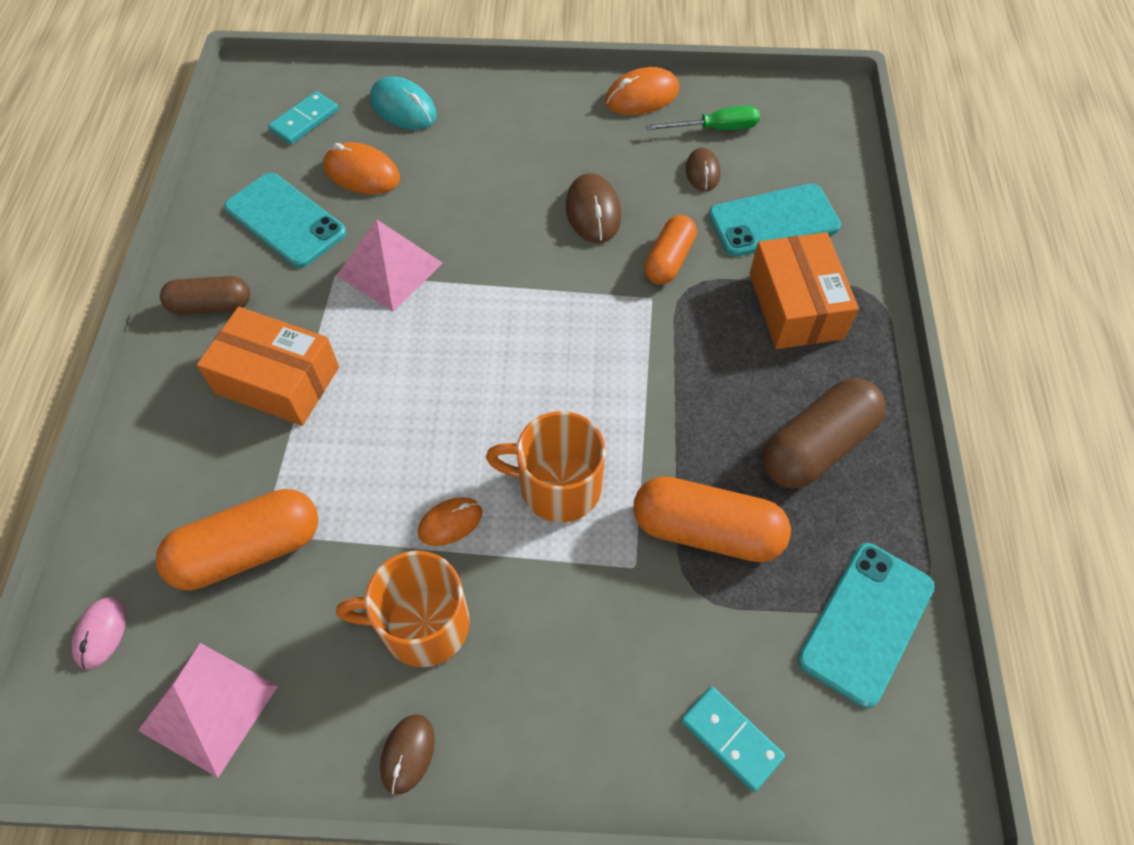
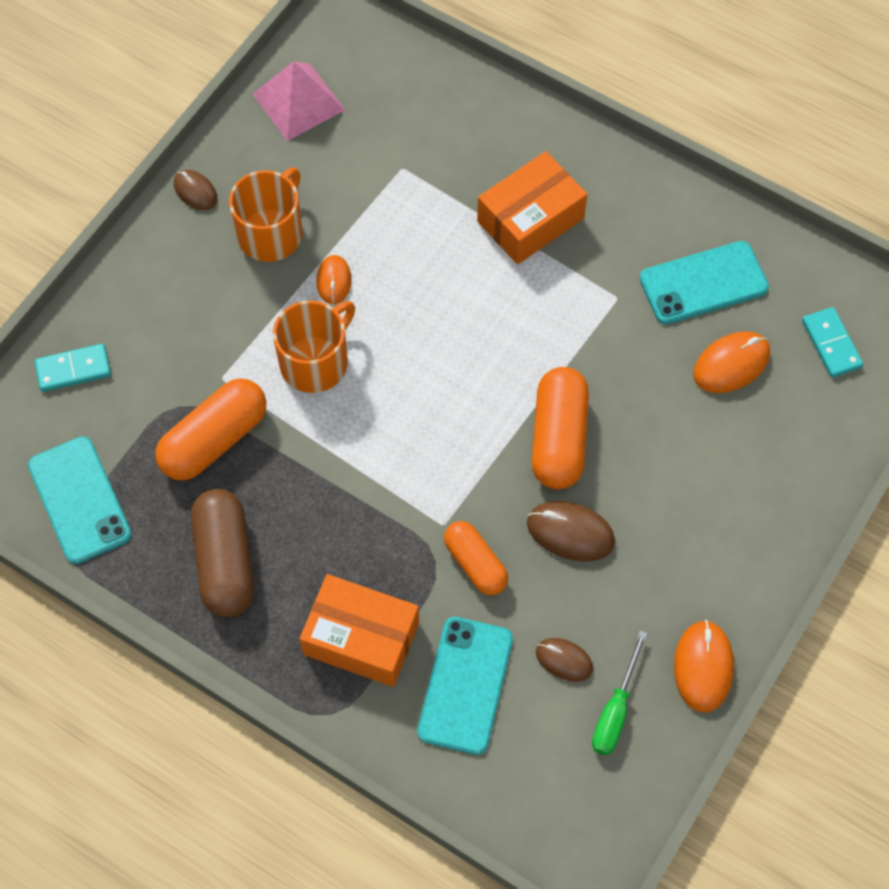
camera: 120 degrees right, 5 degrees up
(101, 633) = (388, 61): pink mouse -> none
(211, 305) = (635, 200): brown capsule -> none
(248, 550) = (394, 155): orange capsule -> orange capsule (558, 438)
(389, 269) = (599, 339): pink pyramid -> none
(403, 108) = (805, 435): turquoise mouse -> none

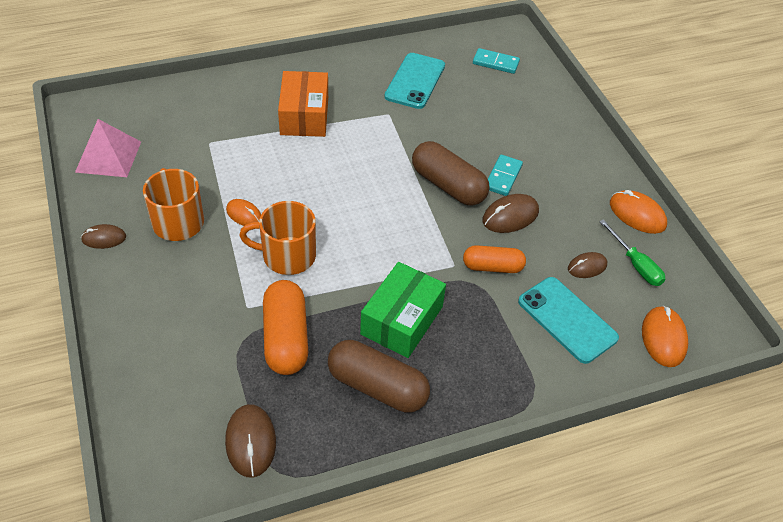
camera: 55 degrees left, 15 degrees down
(73, 369) = (150, 382): turquoise domino -> turquoise domino (503, 177)
(80, 500) = (251, 442): turquoise phone -> brown mouse
(315, 362) = (287, 256): orange mug -> orange mug turned 75 degrees counterclockwise
(325, 526) = (402, 320): none -> green box
(361, 638) = (494, 350): orange box -> none
(558, 438) = (448, 185): orange capsule -> brown capsule
(731, 364) = (471, 100): orange mouse -> orange mouse (663, 338)

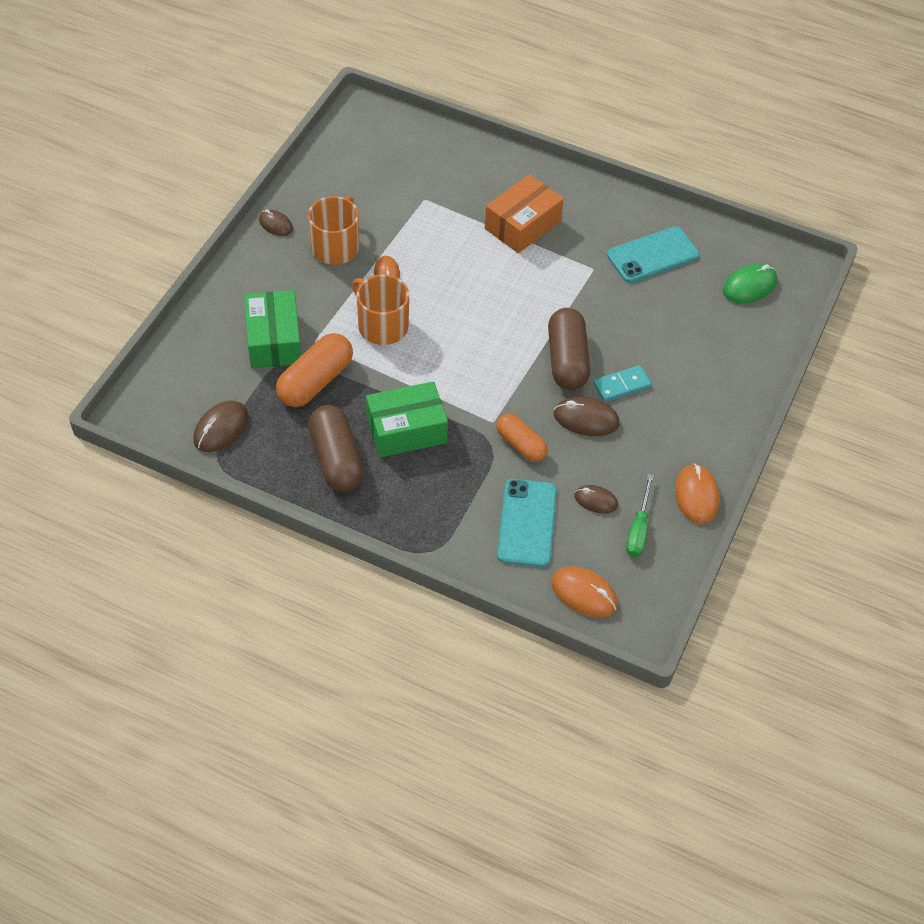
camera: 45 degrees right, 5 degrees up
(108, 156) = (342, 163): pink pyramid -> none
(211, 331) = (274, 340): none -> green box
(495, 63) = (749, 286): turquoise domino -> green mouse
(663, 338) = (584, 593): orange mouse -> orange mouse turned 75 degrees clockwise

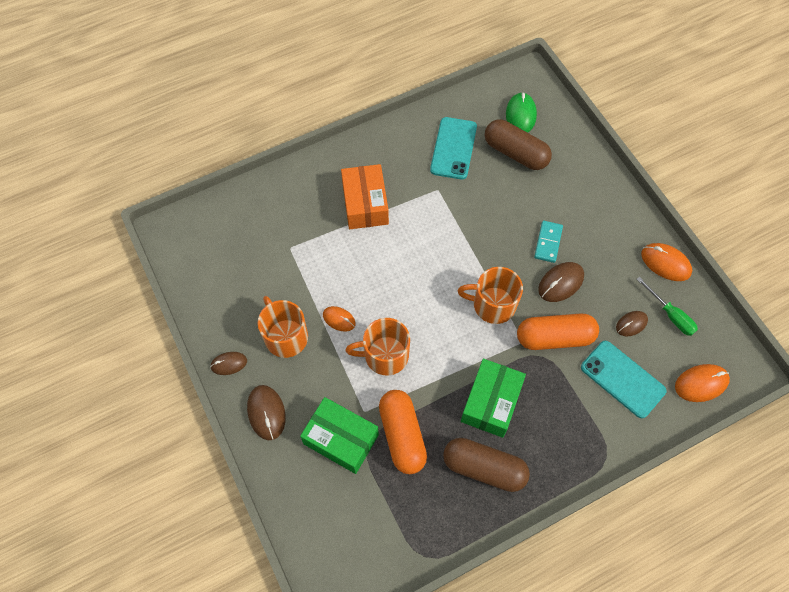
camera: 50 degrees left, 10 degrees up
(221, 428) = (397, 534): brown mouse -> brown mouse (266, 413)
(510, 378) = (493, 304): none -> orange mug
(521, 444) = (554, 337): orange capsule -> orange capsule, size x1.56
(567, 360) = (503, 259): brown capsule -> brown capsule (515, 153)

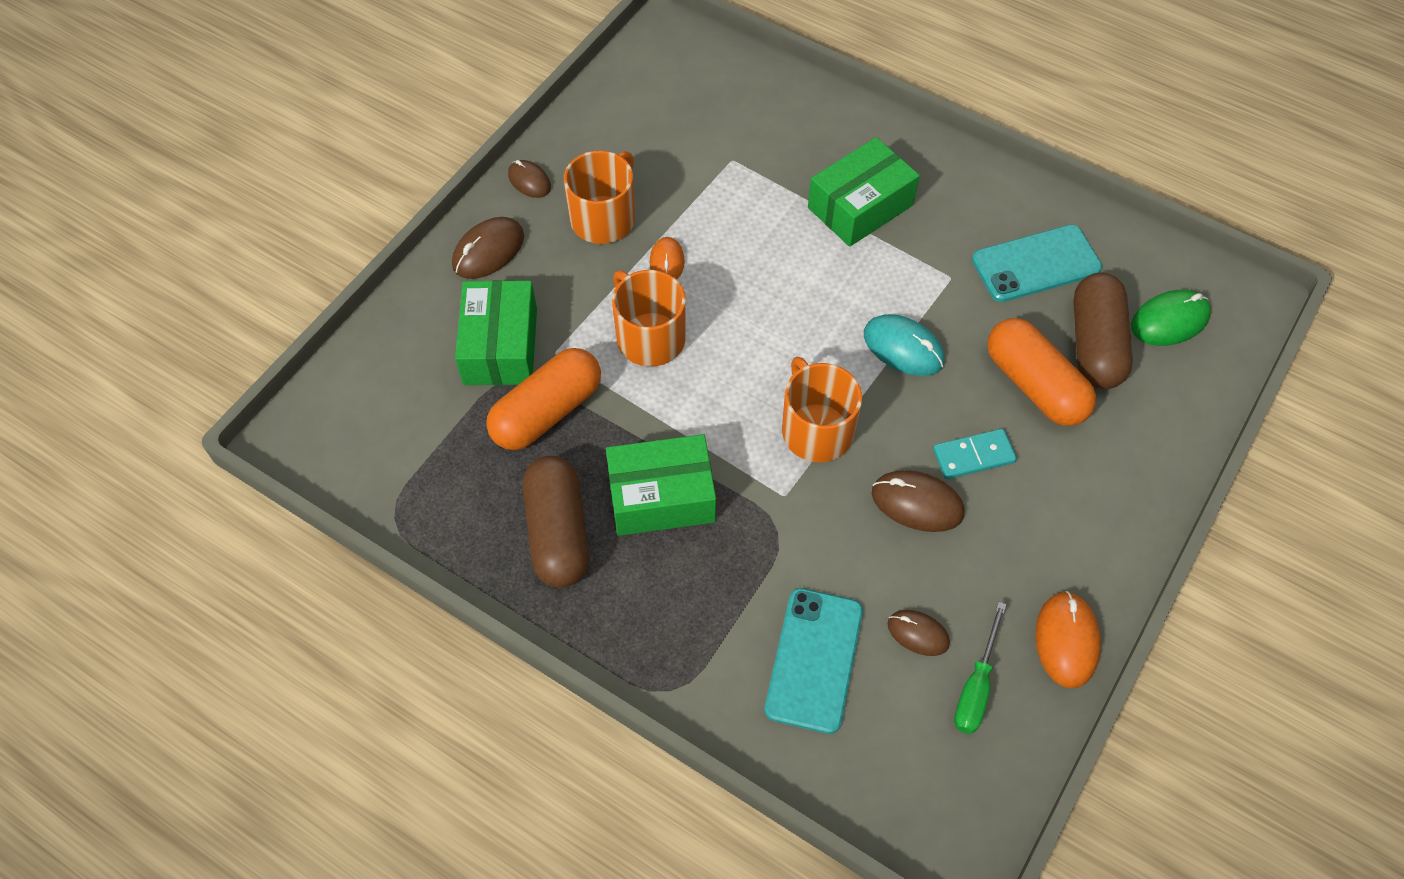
camera: 60 degrees right, 5 degrees down
(365, 204) = (860, 206): orange box -> green box
(467, 236) = (903, 348): none -> turquoise mouse
(554, 337) = (819, 534): orange capsule -> orange capsule (1034, 385)
(701, 383) = (885, 784): orange mouse -> none

